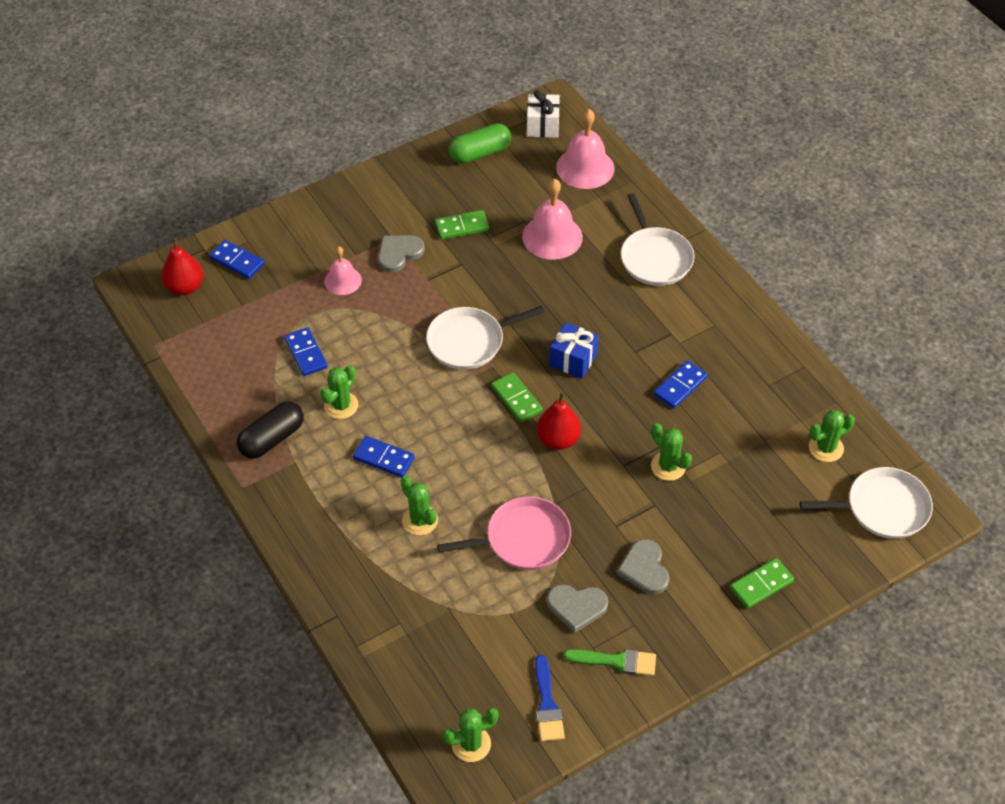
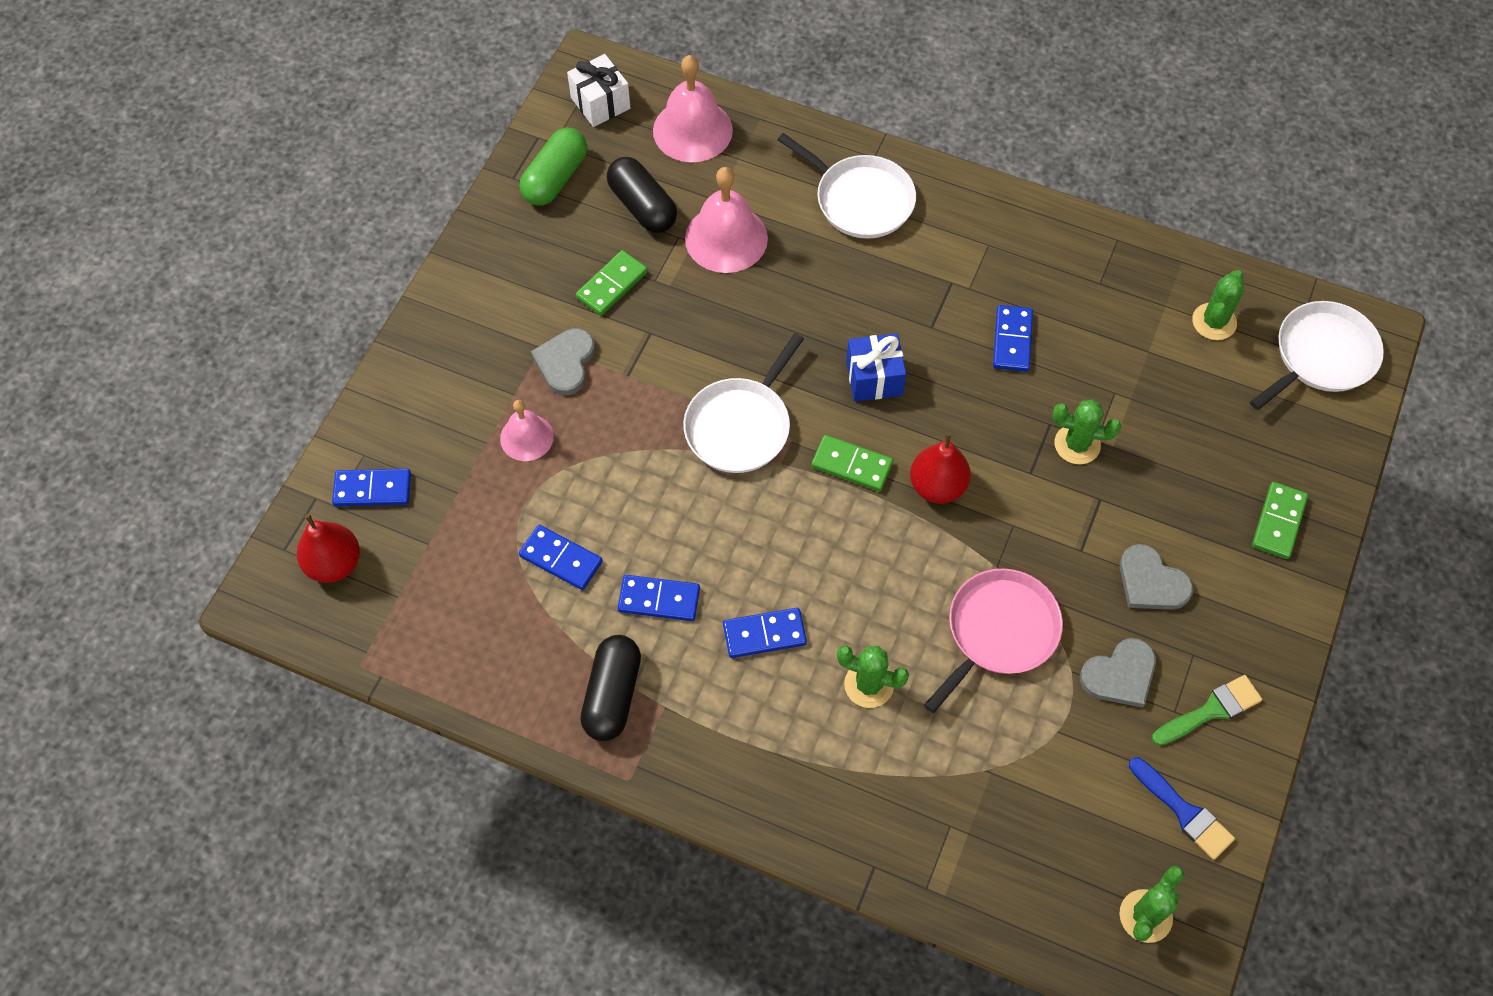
camera: 35 degrees left, 10 degrees up
(341, 405) = (659, 599): green cactus -> blue domino
(517, 194) = (642, 206): none -> black capsule

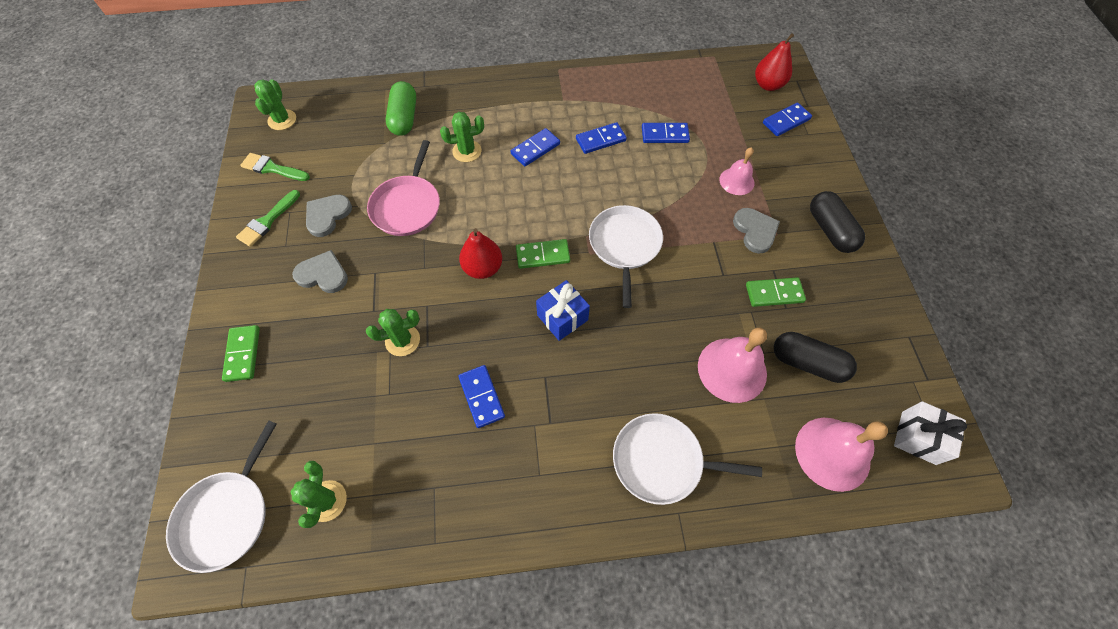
camera: 150 degrees right, 0 degrees up
(555, 178) = (883, 352): green capsule -> green capsule (404, 118)
(612, 285) = (774, 293): green domino -> green domino turned 75 degrees clockwise
(612, 695) = (591, 94): black capsule -> black capsule (830, 230)
(1184, 812) = (272, 168): blue brush -> green brush

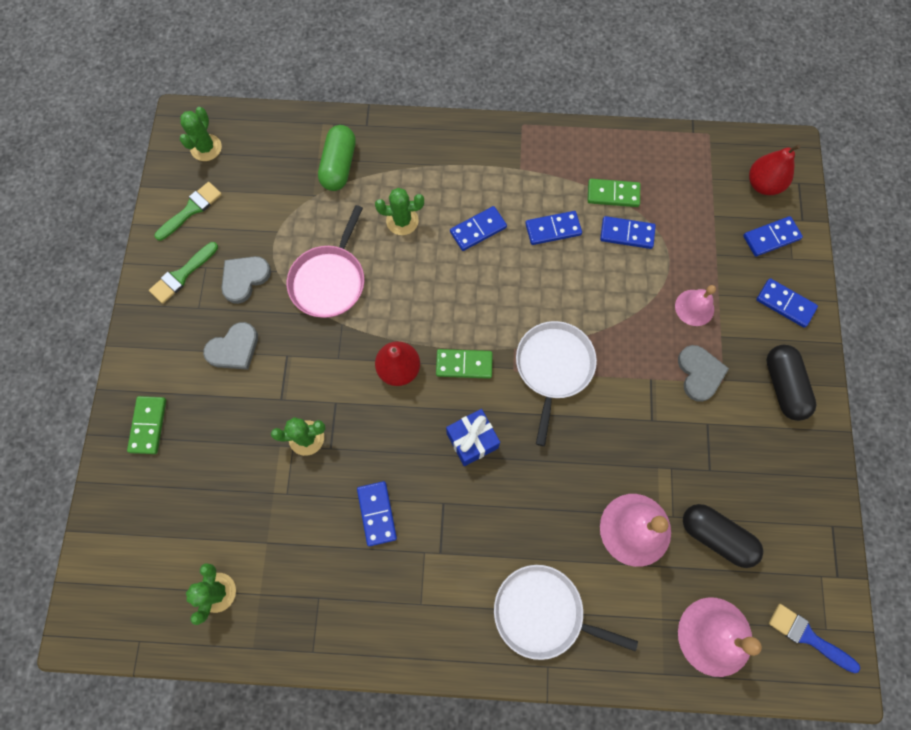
camera: 10 degrees right, 10 degrees up
(227, 515) = (125, 589): white pan -> none
(272, 168) = (191, 209): green brush -> green brush turned 105 degrees clockwise
(323, 274) = (234, 348): grey heart -> grey heart turned 120 degrees clockwise
(774, 293) = (701, 451): green domino -> green domino (613, 194)
(812, 167) = (785, 304): none -> blue domino
(918, 437) = (807, 636): white gift -> blue brush

